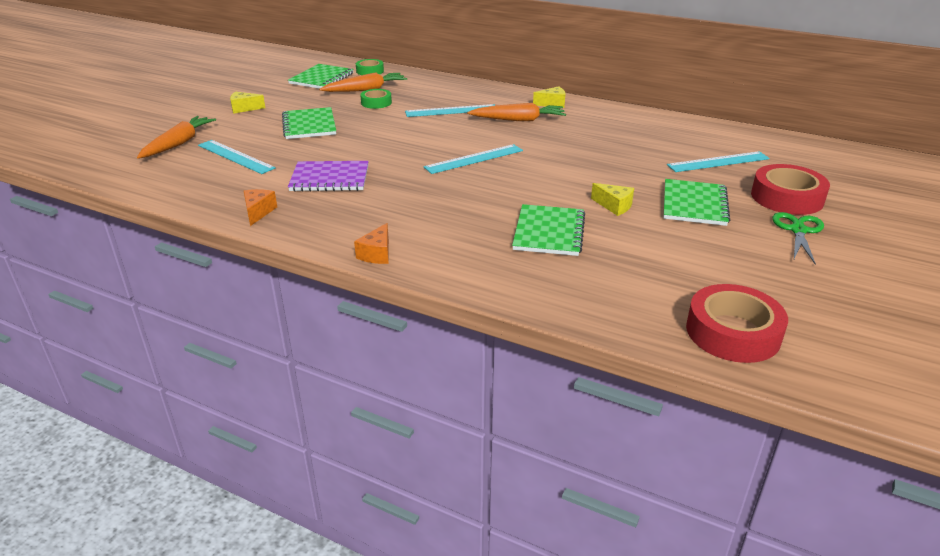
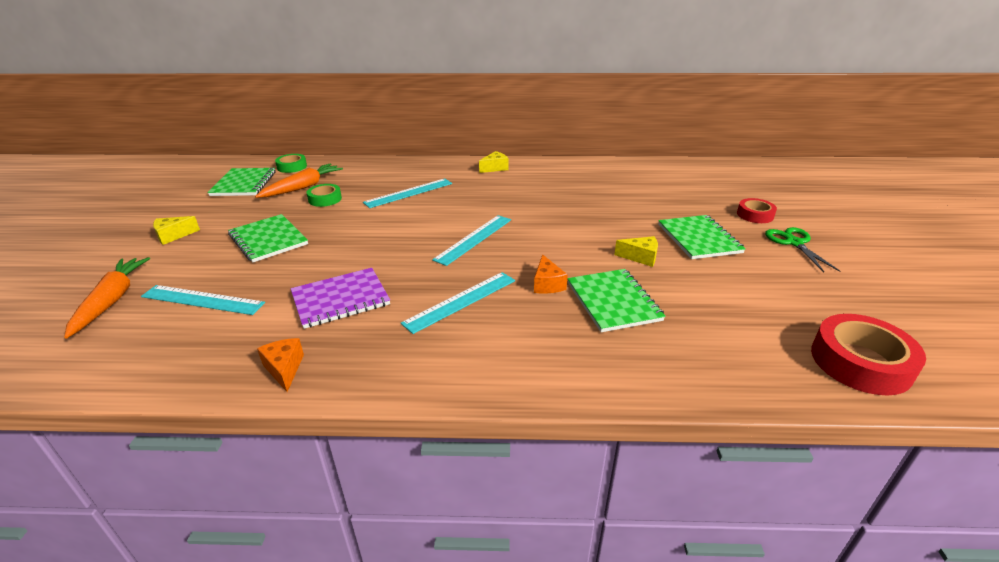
camera: 25 degrees left, 0 degrees up
(377, 254) = (470, 383): orange cheese -> orange cheese (547, 284)
(518, 120) = (479, 189): orange carrot -> none
(718, 162) = (675, 194): turquoise ruler -> turquoise ruler (461, 301)
(787, 198) = (755, 215): red tape -> red tape, size x0.58

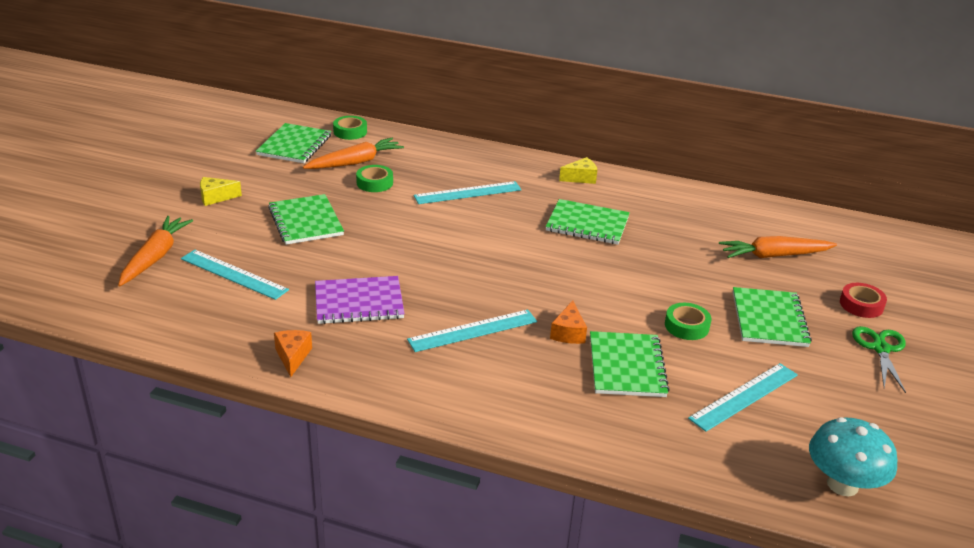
camera: 15 degrees right, 0 degrees up
(474, 239) = (515, 265): turquoise ruler -> turquoise ruler (744, 396)
(517, 198) = (587, 224): none -> green notebook
(640, 257) = (686, 326): yellow cheese -> green tape
(669, 194) = (774, 255): none -> orange carrot
(860, 362) = (842, 484): red tape -> turquoise mushroom

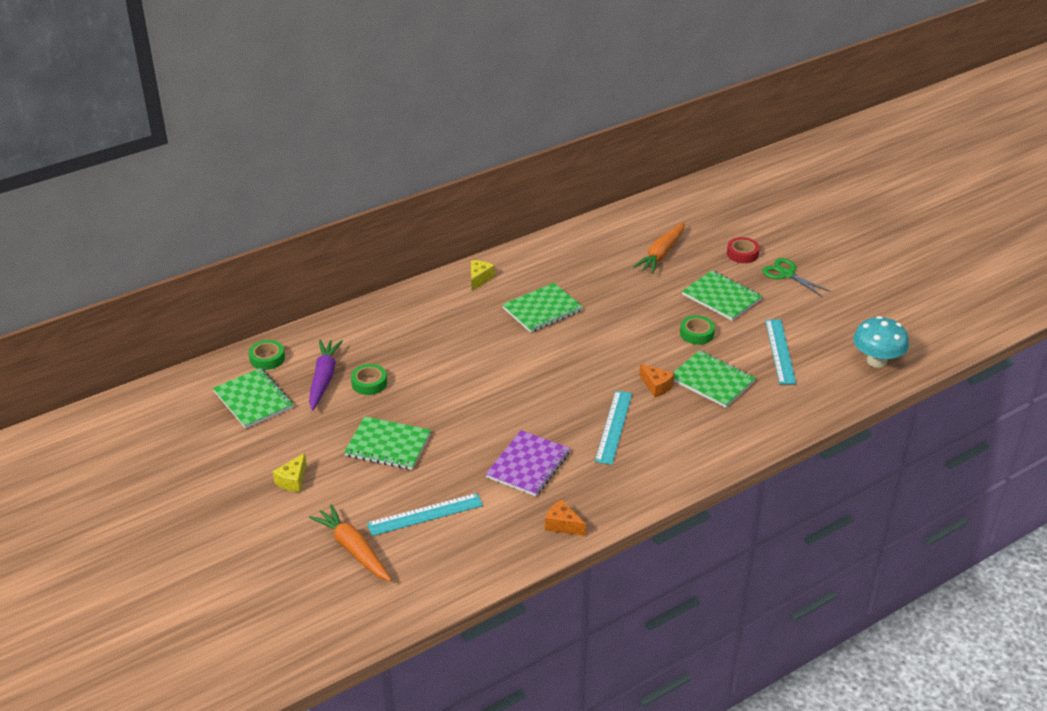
camera: 50 degrees left, 5 degrees up
(355, 162) = (324, 379): orange carrot -> purple carrot
(468, 193) = (438, 343): turquoise ruler -> none

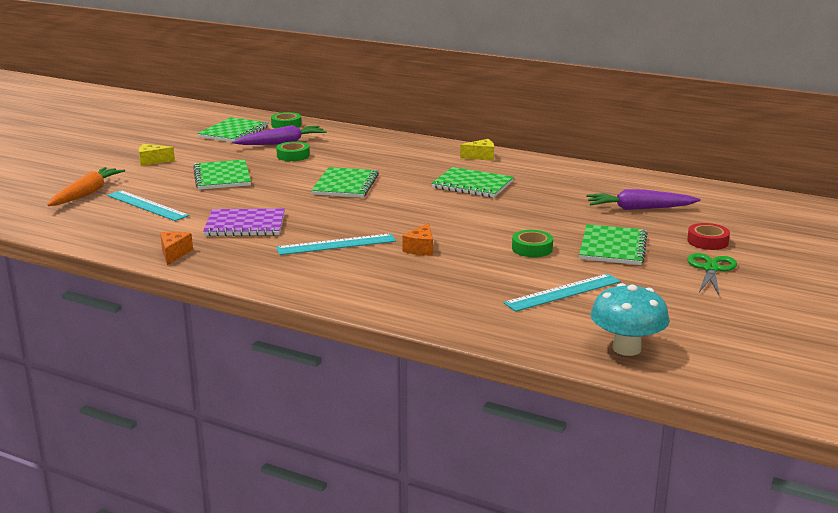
camera: 60 degrees right, 15 degrees down
(661, 254) = (639, 208): orange carrot -> purple carrot
(712, 380) = (463, 270): green notebook -> green notebook (345, 185)

